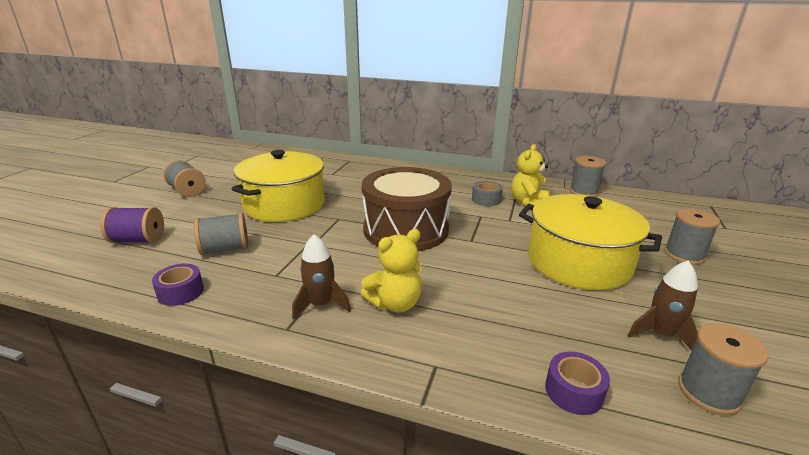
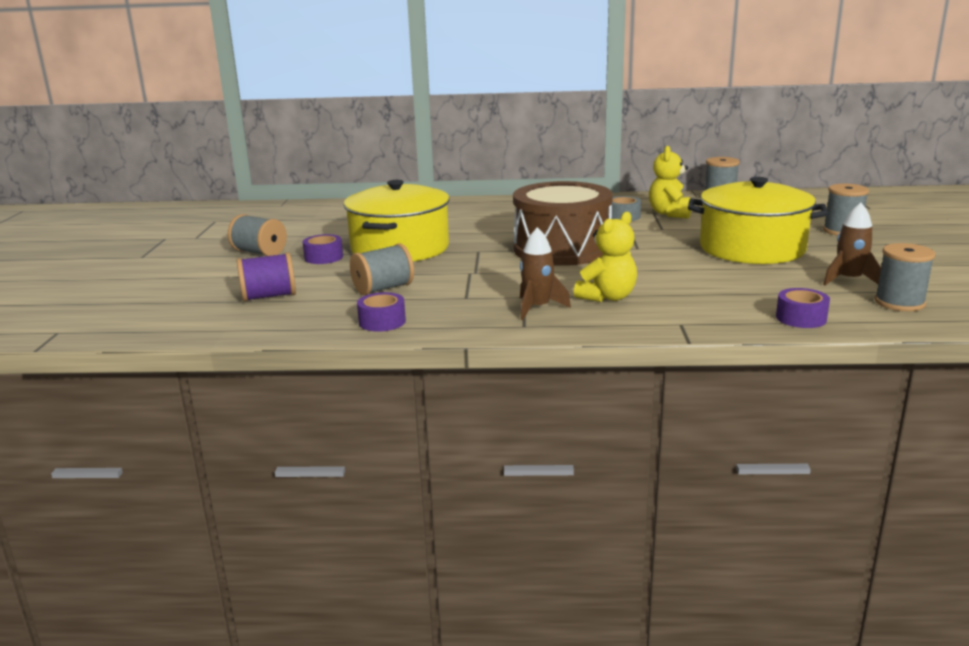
camera: 15 degrees left, 5 degrees down
(222, 204) = (324, 257): none -> purple tape

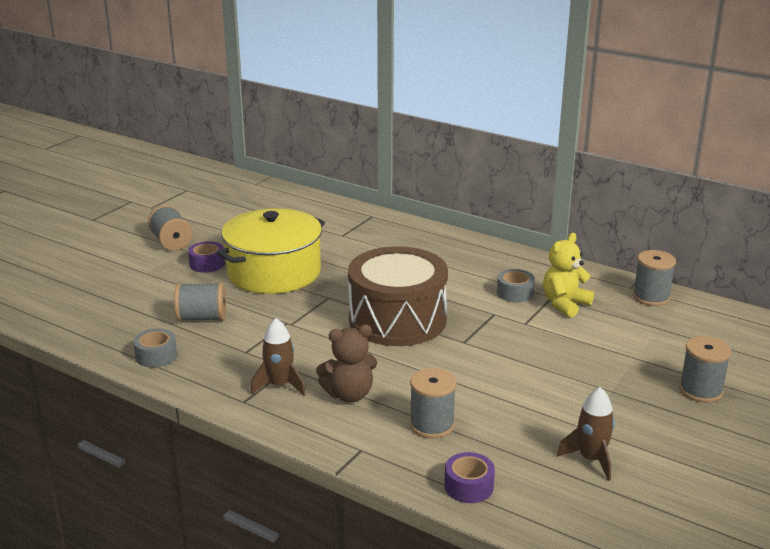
camera: 30 degrees right, 5 degrees up
(269, 296) = (119, 297): purple spool -> none
(382, 322) = (156, 356): purple tape -> grey tape
(607, 297) = (349, 394): yellow teddy bear -> brown teddy bear
(752, 248) = (567, 381): yellow pot -> none
(899, 303) = (590, 507): grey spool -> grey spool (432, 425)

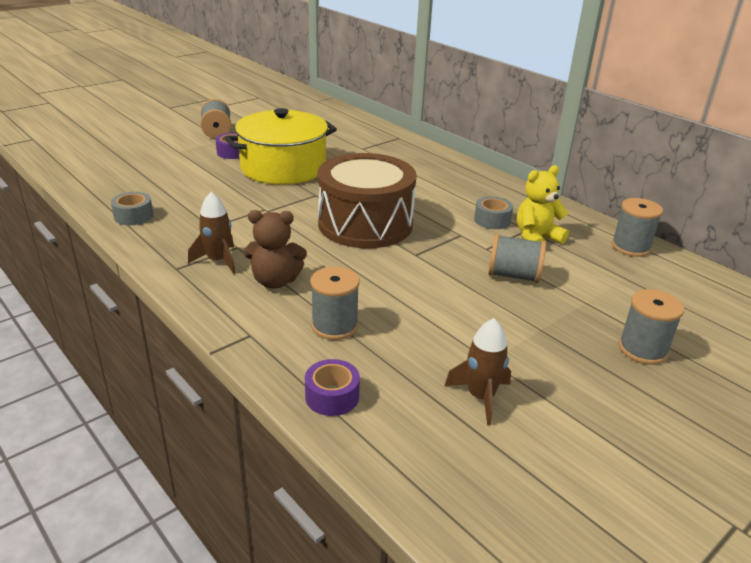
camera: 15 degrees right, 5 degrees up
(202, 318) = (195, 193): grey spool -> grey spool (514, 275)

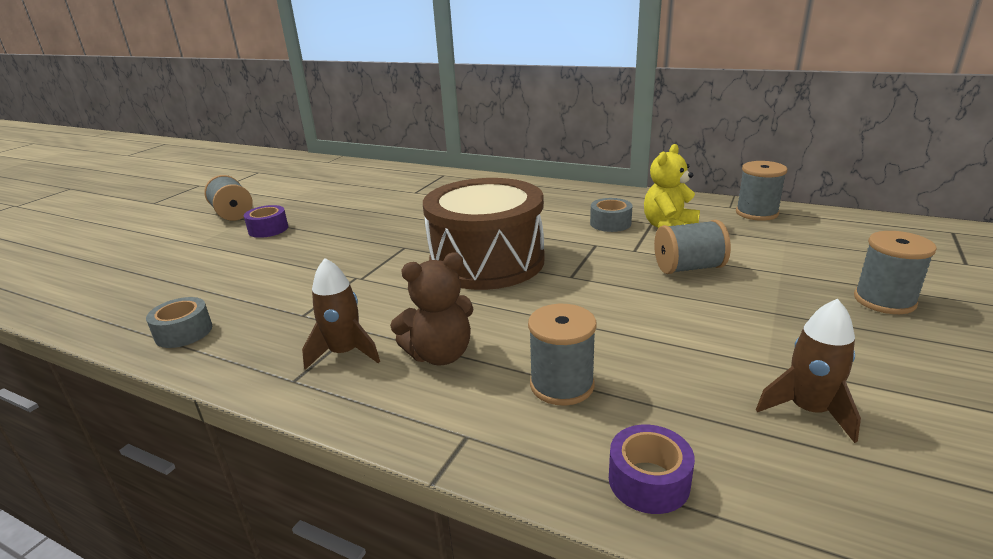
camera: 20 degrees left, 5 degrees down
(283, 167) = (342, 230): yellow pot -> none

